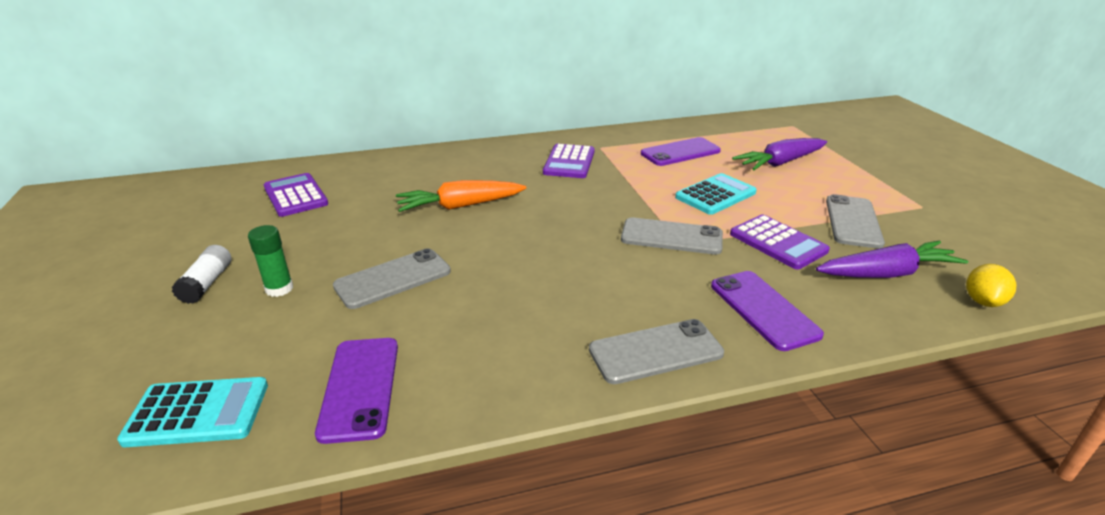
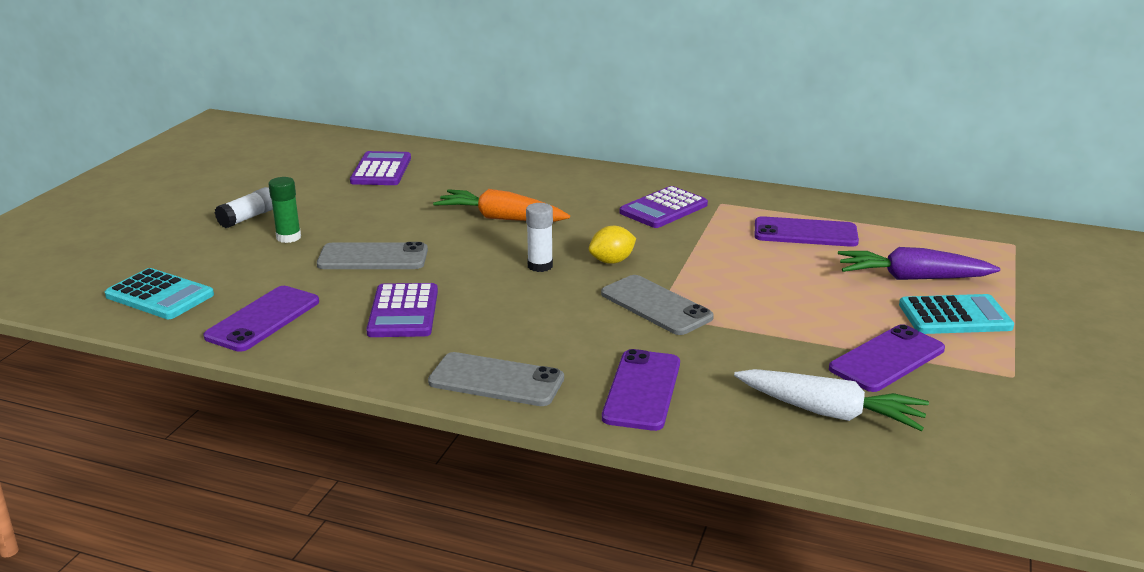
camera: 35 degrees right, 5 degrees down
(546, 235) = (540, 266): none -> white glue stick
(715, 195) = (770, 285): turquoise calculator -> turquoise calculator (954, 316)
(778, 242) = (759, 347): purple calculator -> purple calculator (403, 312)
(853, 221) = (887, 359): grey phone -> purple phone
(886, 273) = (829, 413): purple carrot -> white carrot
(983, 301) = (893, 473): yellow lemon -> yellow lemon (612, 261)

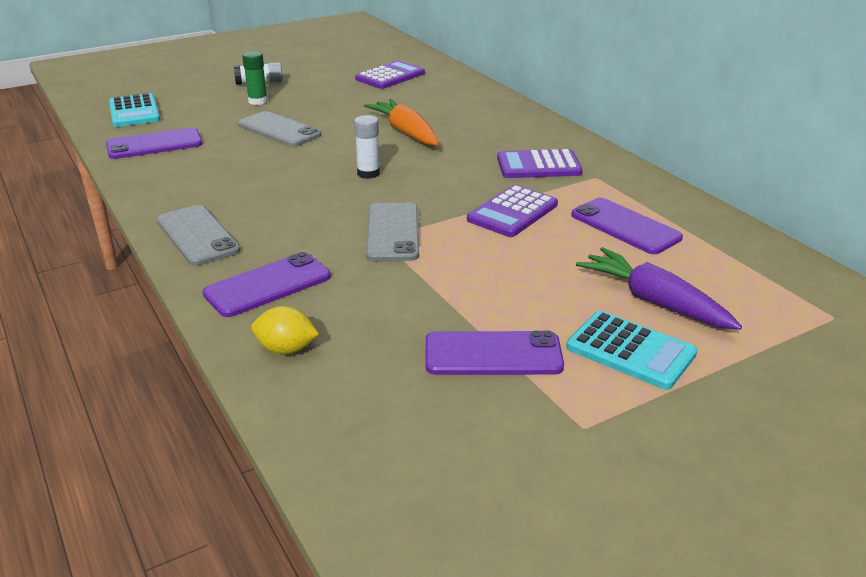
camera: 40 degrees right, 5 degrees up
(403, 312) = (231, 170): purple calculator -> purple calculator (512, 212)
(612, 261) = (423, 189): yellow lemon -> yellow lemon (286, 349)
(829, 413) = (362, 369): white carrot -> none

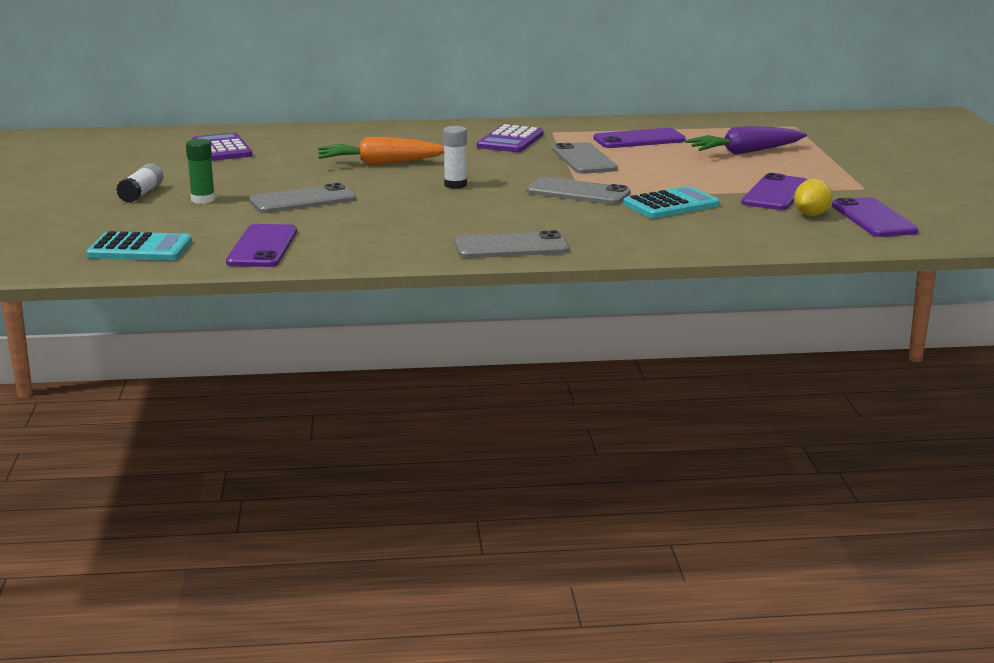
camera: 65 degrees left, 10 degrees down
(268, 285) = (626, 234): purple phone -> purple phone (873, 218)
(286, 349) = (726, 238): yellow lemon -> yellow lemon (811, 214)
(512, 212) = (584, 159): purple calculator -> grey phone
(630, 351) = (795, 167): turquoise calculator -> turquoise calculator (671, 205)

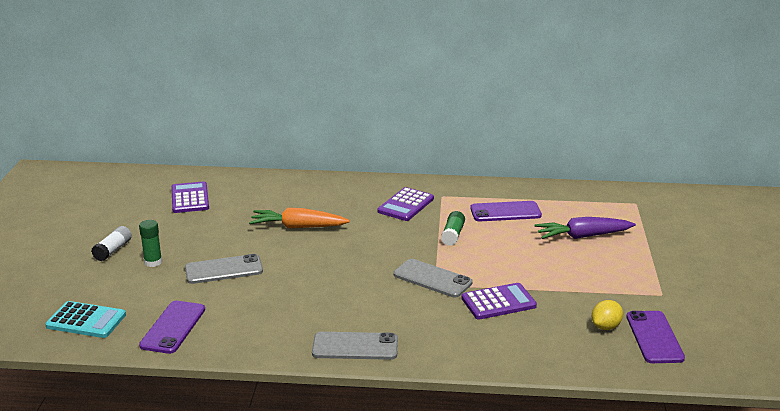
camera: 10 degrees right, 5 degrees up
(455, 185) = (343, 260): white glue stick -> none
(584, 159) = (453, 235): grey phone -> green glue stick
(671, 205) = (498, 302): turquoise calculator -> purple calculator
(775, 193) = (587, 295): purple phone -> none

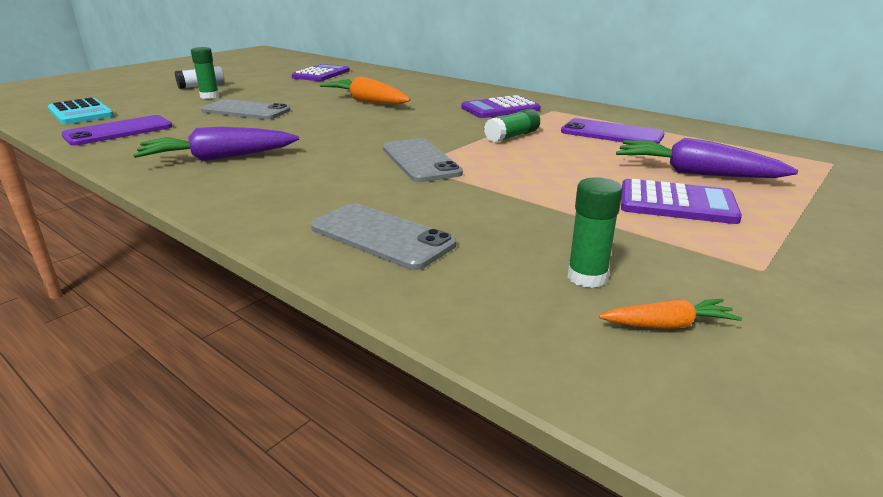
camera: 35 degrees right, 0 degrees up
(306, 323) = (219, 158): none -> purple carrot
(355, 346) = (217, 188): grey phone -> grey phone (382, 236)
(498, 302) = (461, 200): purple calculator -> purple calculator (677, 203)
(606, 327) = (587, 277): yellow lemon -> green glue stick
(654, 337) = (668, 325): purple phone -> orange carrot

